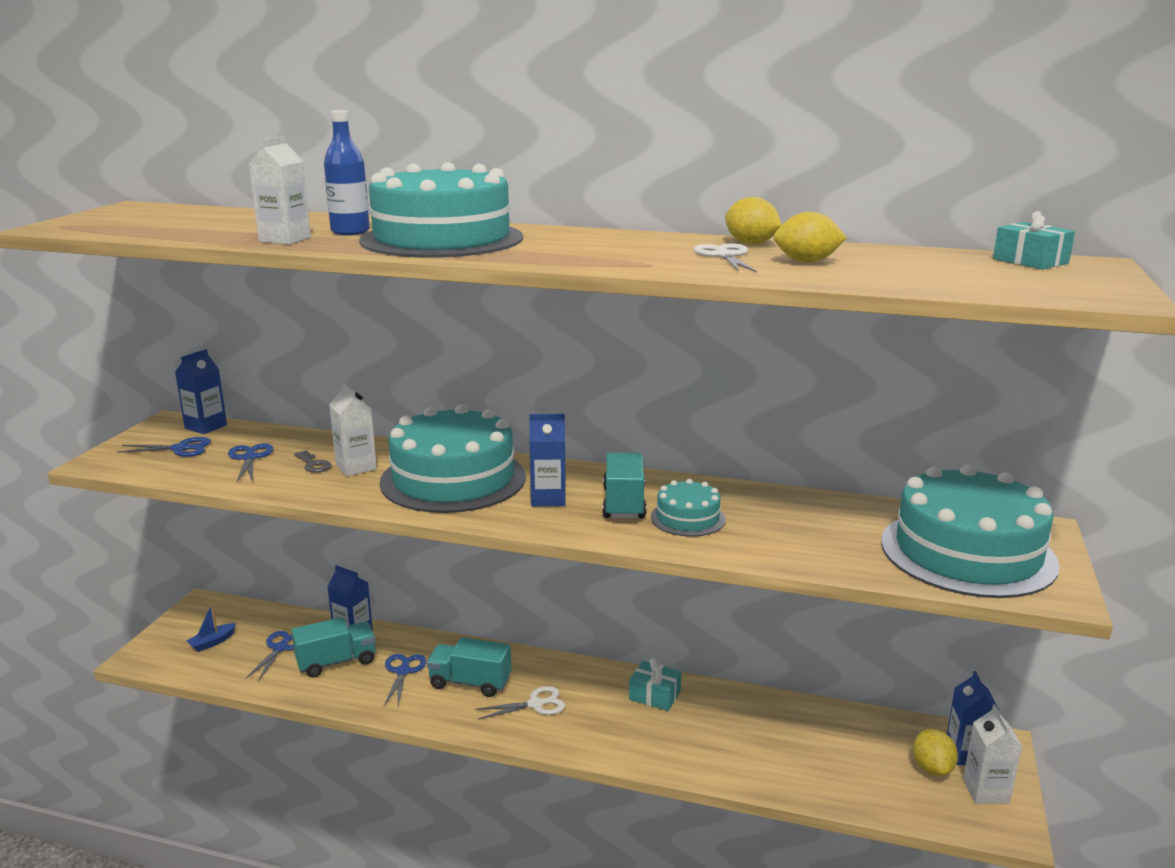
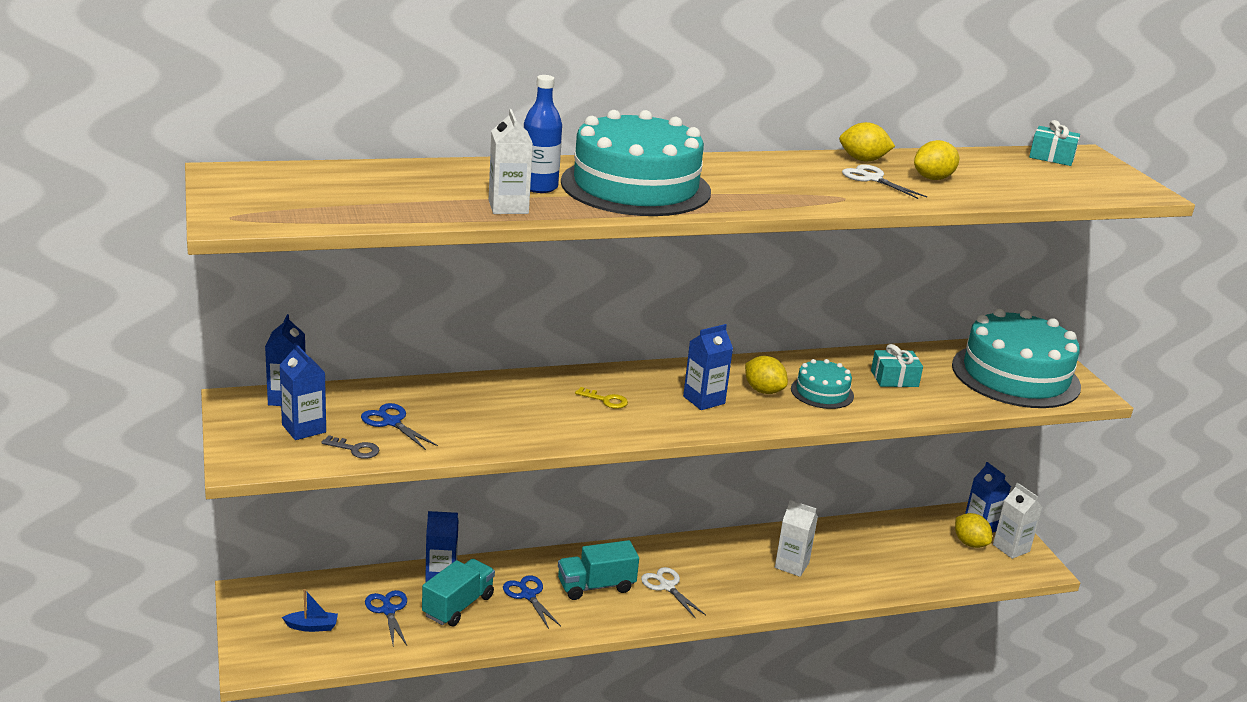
camera: 35 degrees left, 5 degrees up
(180, 449) = (304, 428): blue scissors -> blue carton
(212, 642) = (312, 626): blue boat -> blue boat turned 105 degrees counterclockwise
(313, 464) = (463, 414): grey key -> grey key (355, 449)
(356, 467) = (505, 408): white carton -> white carton (792, 565)
(453, 479) = (605, 400): turquoise cake -> yellow key
(535, 704) = (667, 586): white scissors -> white scissors turned 75 degrees counterclockwise
(624, 503) = (763, 391): turquoise truck -> yellow lemon
(654, 695) = (747, 550): turquoise gift -> turquoise gift (894, 378)

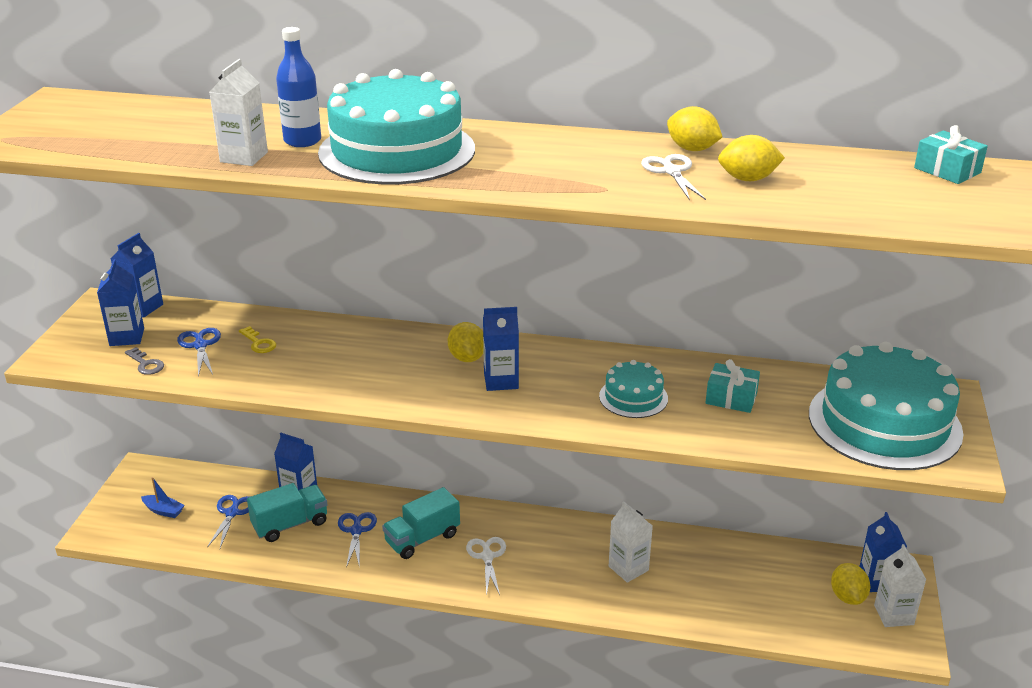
camera: 30 degrees right, 5 degrees up
(596, 586) = (422, 538): turquoise truck -> turquoise truck turned 45 degrees counterclockwise
(605, 400) = (406, 362): yellow key -> yellow key (258, 343)
(763, 391) = (572, 383): yellow lemon -> yellow lemon (467, 358)

